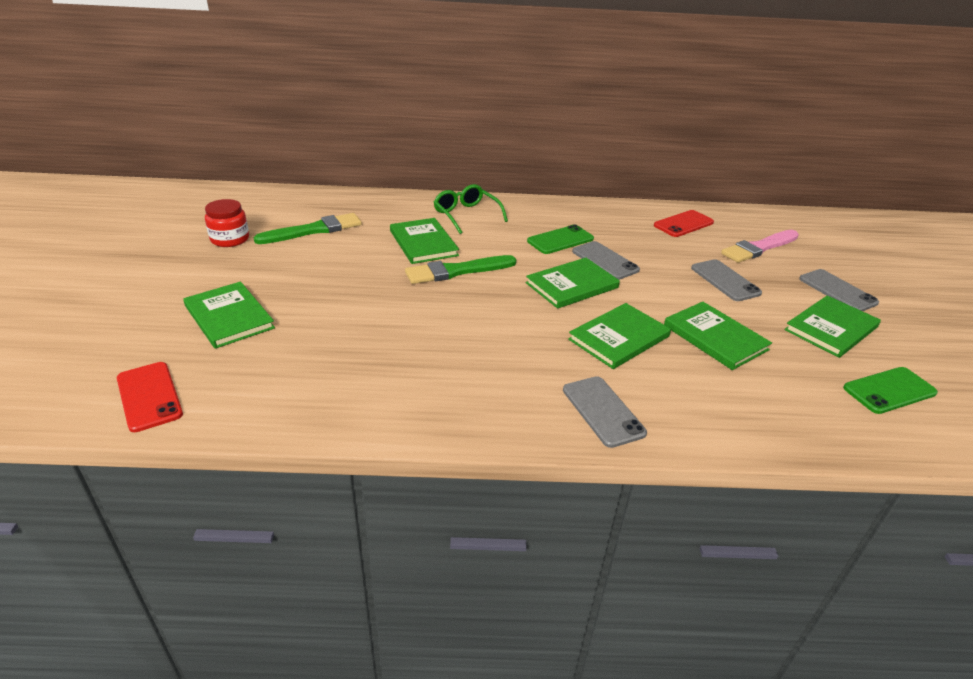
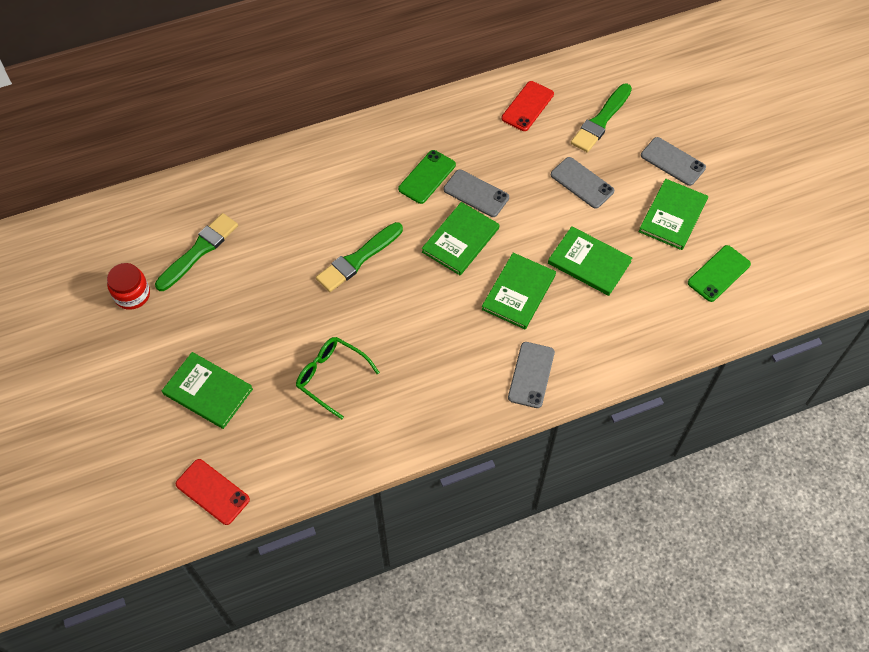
camera: 20 degrees left, 25 degrees up
(423, 243) = (309, 230): green book -> none
(466, 215) = (326, 170): green glasses -> green glasses (332, 377)
(603, 411) = (531, 375): grey phone -> grey phone turned 60 degrees clockwise
(759, 248) = (601, 121): pink brush -> green brush

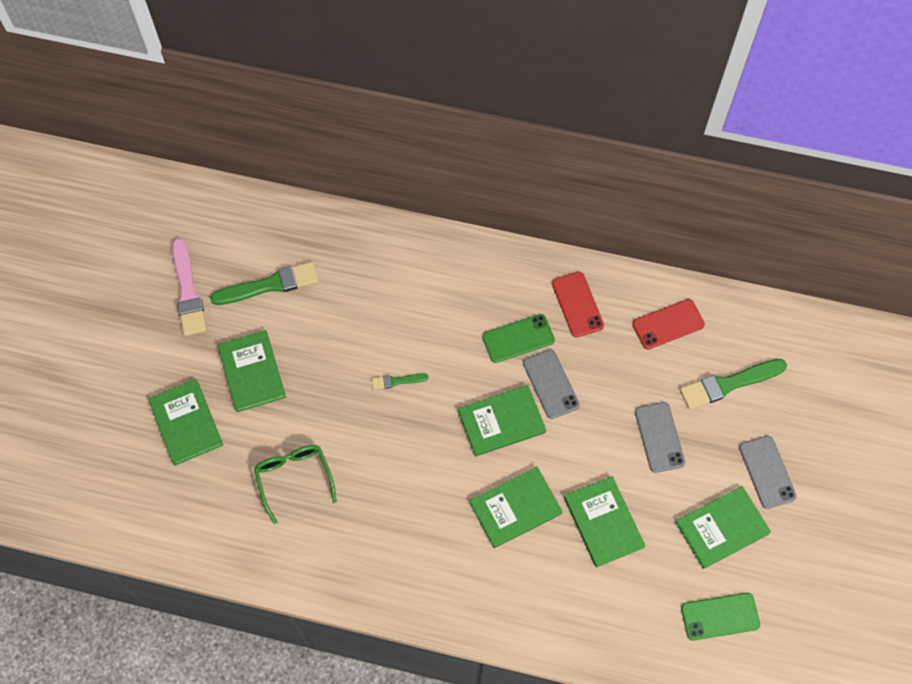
camera: 35 degrees right, 5 degrees up
(132, 295) = (188, 292): red jar -> pink brush
(212, 492) = (127, 516): red phone -> red phone (577, 304)
(234, 321) = (252, 372): none -> green book
(358, 259) = (397, 381): green brush -> green brush, size x0.51
(531, 375) = (466, 595): grey phone -> none

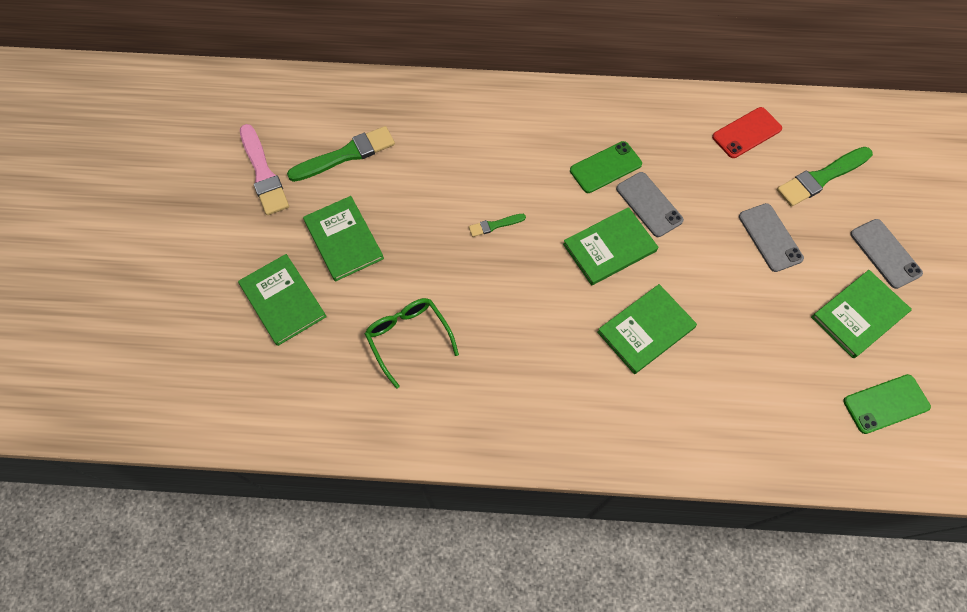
camera: 10 degrees left, 0 degrees up
(577, 304) = (655, 128): red phone -> none
(603, 522) = (739, 329): green book -> none

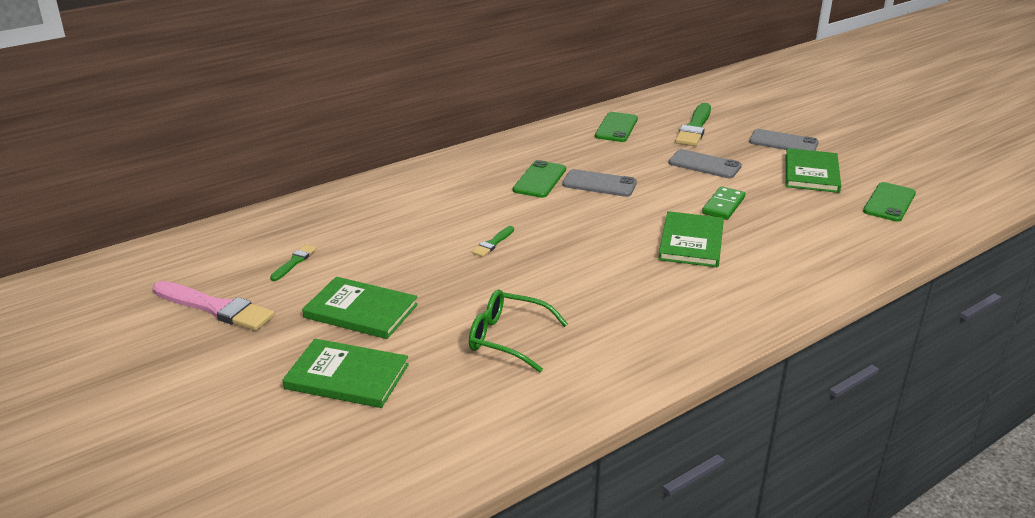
camera: 40 degrees left, 35 degrees down
(346, 155) = (294, 262): green brush -> green brush, size x0.51
(609, 248) = (602, 215): green book -> none
(724, 303) = (723, 205): none -> green domino
(746, 133) = (616, 127): red phone -> green phone

